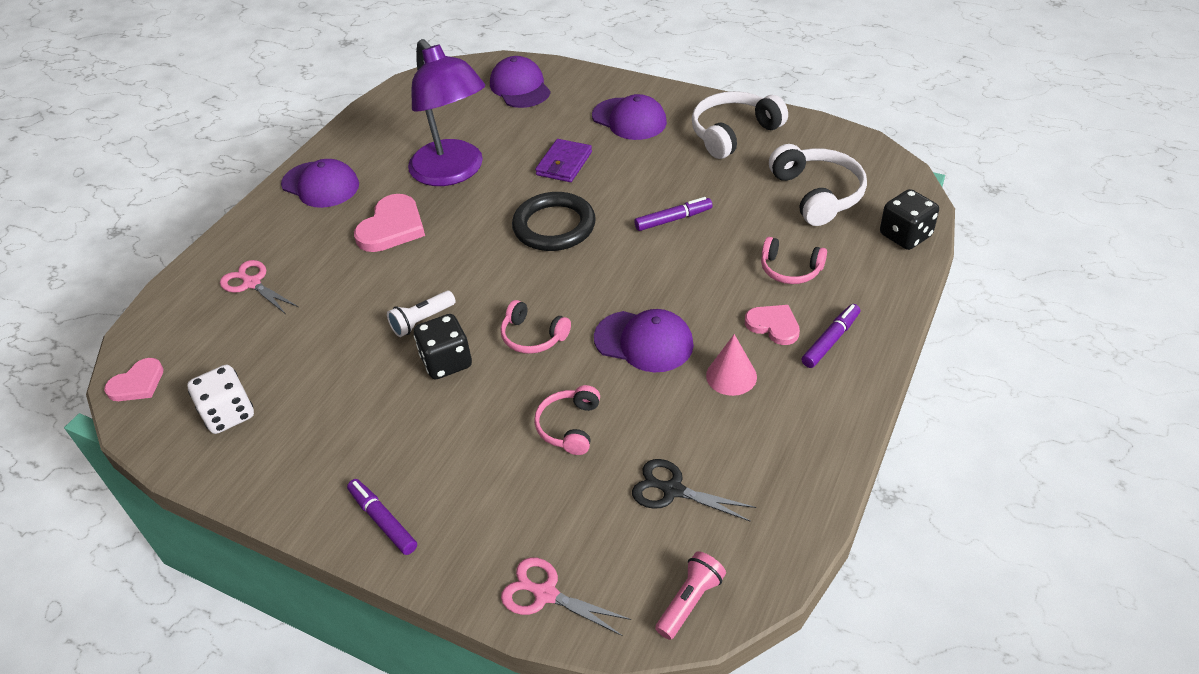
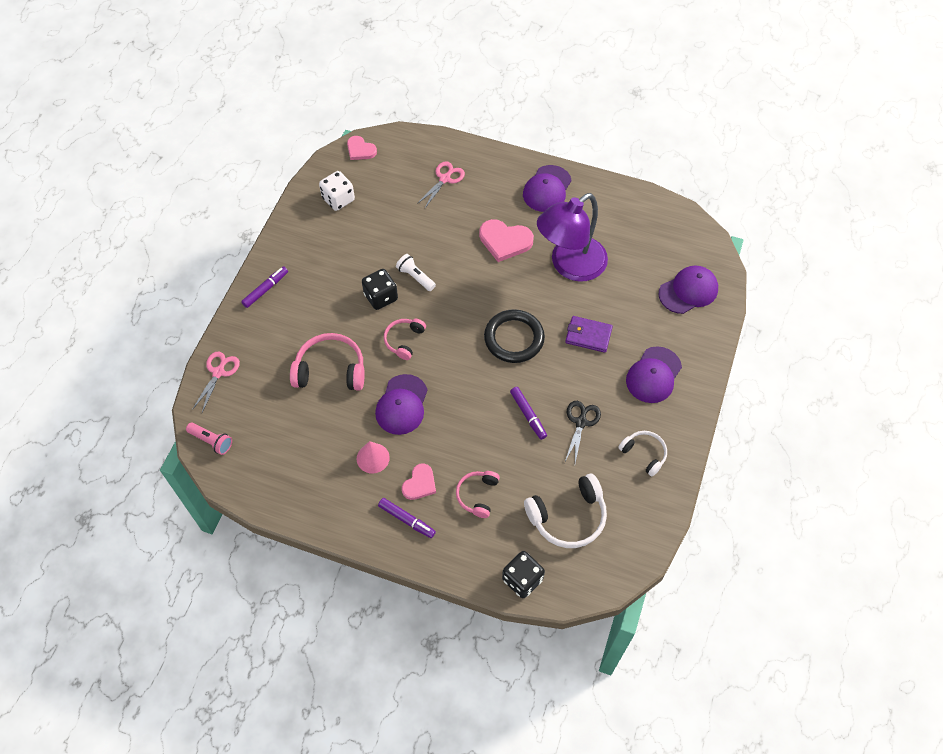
camera: 80 degrees right, 15 degrees up
(569, 426) = (330, 370): pink headphones -> pink headphones, size x1.66
(673, 490) = (283, 429): black scissors -> black scissors (581, 422)
(733, 133) = (644, 454): white headphones -> white headphones, size x0.60

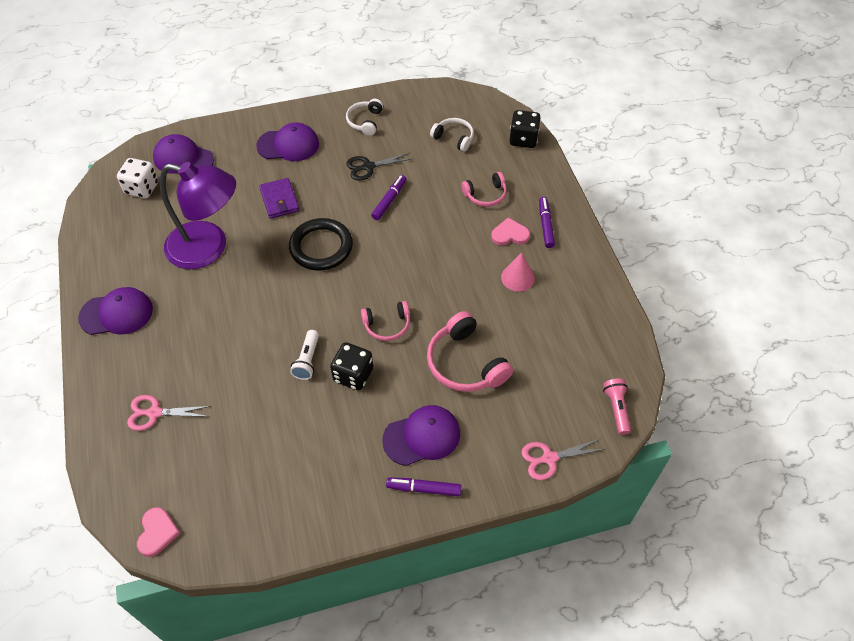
camera: 125 degrees left, 5 degrees down
(338, 199) = (251, 503): white dice -> white dice (142, 188)
(402, 405) = (452, 287): purple cap -> purple cap (422, 436)
(505, 241) = (211, 312): pink heart -> none
(568, 517) = (454, 138): white headphones -> white headphones, size x0.60

